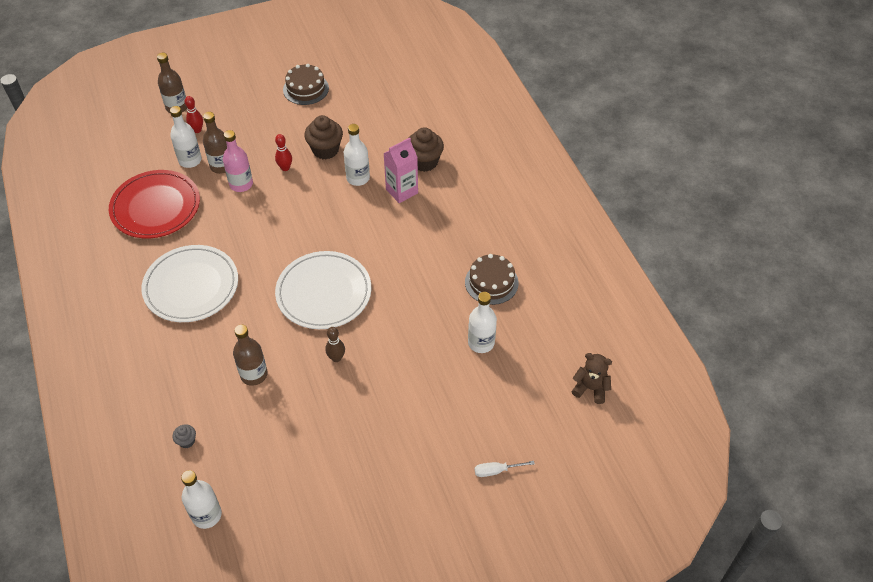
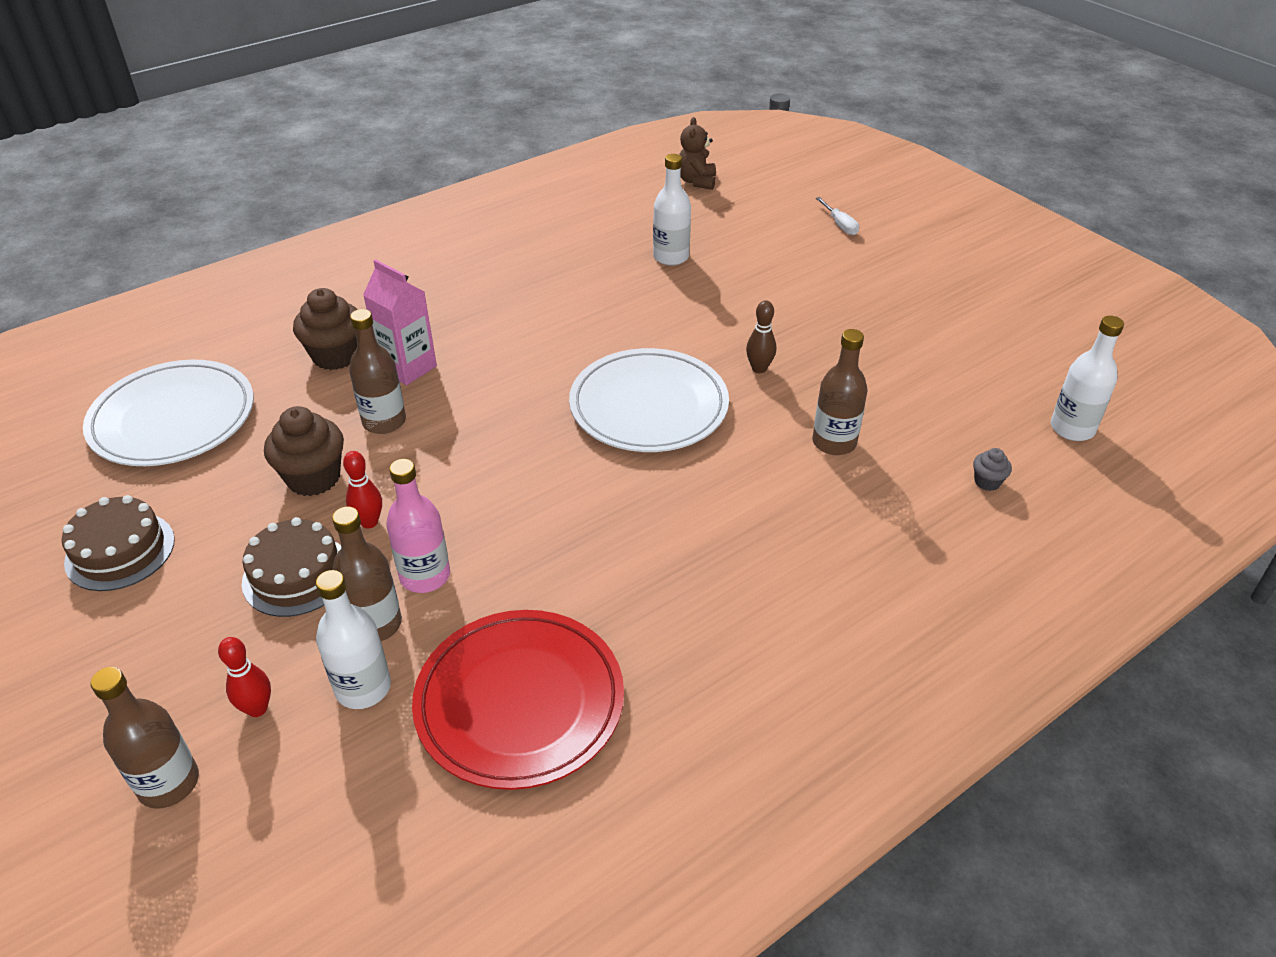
camera: 105 degrees left, 10 degrees down
(191, 286) = (703, 571): white plate -> white plate (173, 419)
(358, 178) = (384, 422): white bottle -> brown bottle
(491, 282) = (568, 262): brown cake -> brown cake (296, 575)

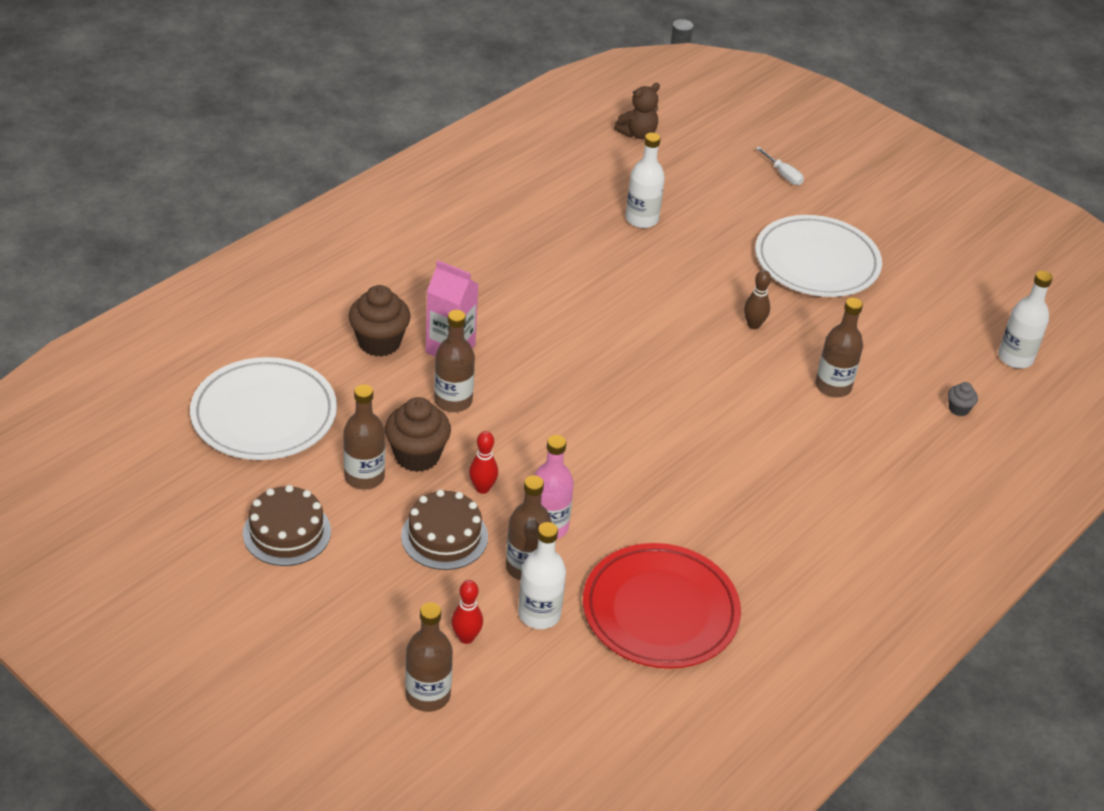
camera: 15 degrees left, 0 degrees up
(242, 496) = (364, 477): none -> brown bottle
(648, 406) = (672, 367): white plate -> white plate (816, 262)
(696, 181) = (637, 134): brown teddy bear -> brown teddy bear turned 120 degrees counterclockwise

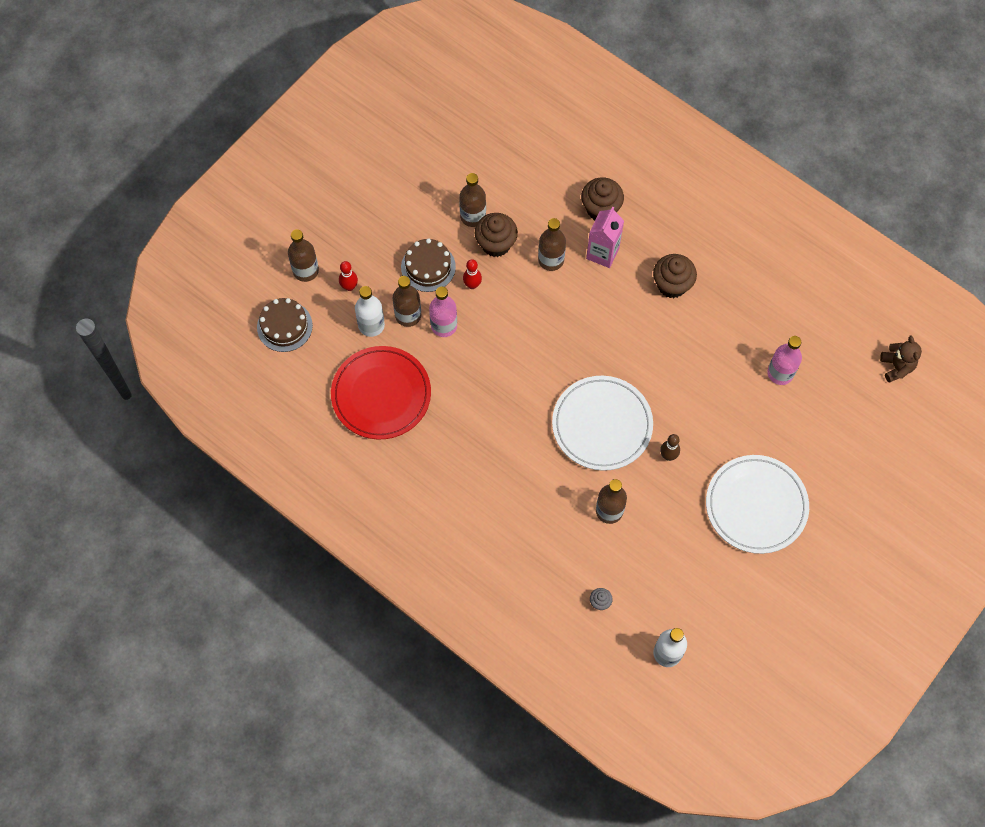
camera: 90 degrees right, 25 degrees up
(264, 414) = (520, 152): white plate -> white plate (602, 425)
(287, 532) = (420, 181): brown cake -> brown cake (284, 326)
(508, 291) = (672, 285): none -> brown cupcake
(637, 134) = (896, 367): brown teddy bear -> brown teddy bear turned 150 degrees counterclockwise
(641, 219) = (780, 373): white bottle -> pink bottle
(783, 174) = (869, 483): white screwdriver -> none

